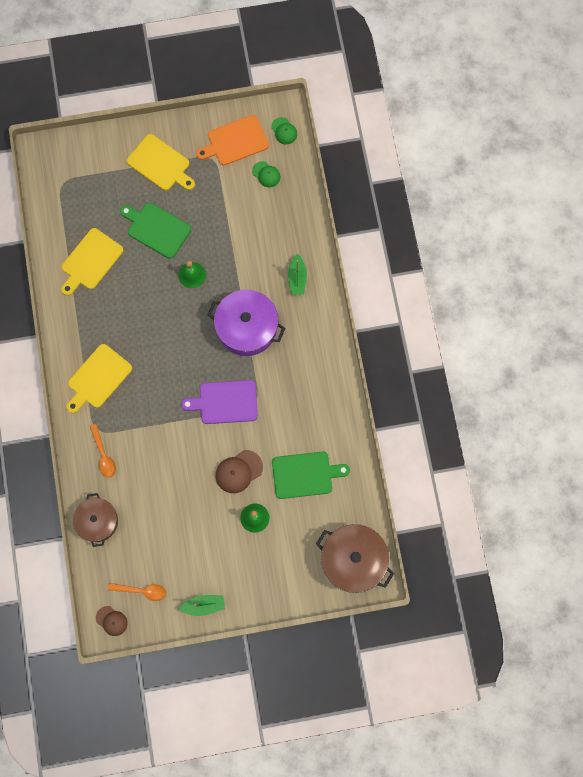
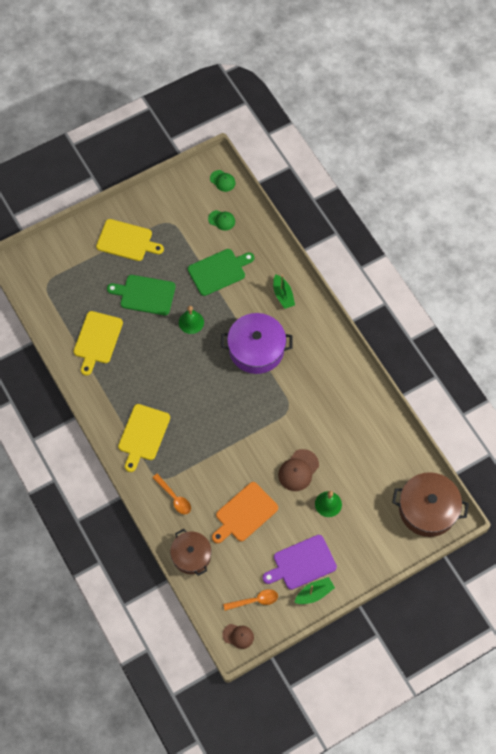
camera: 20 degrees left, 10 degrees down
(225, 402) = (263, 417): purple cutting board -> purple cutting board (302, 563)
(235, 141) = (184, 202): orange cutting board -> orange cutting board (245, 513)
(305, 474) = (356, 453): green cutting board -> green cutting board (218, 271)

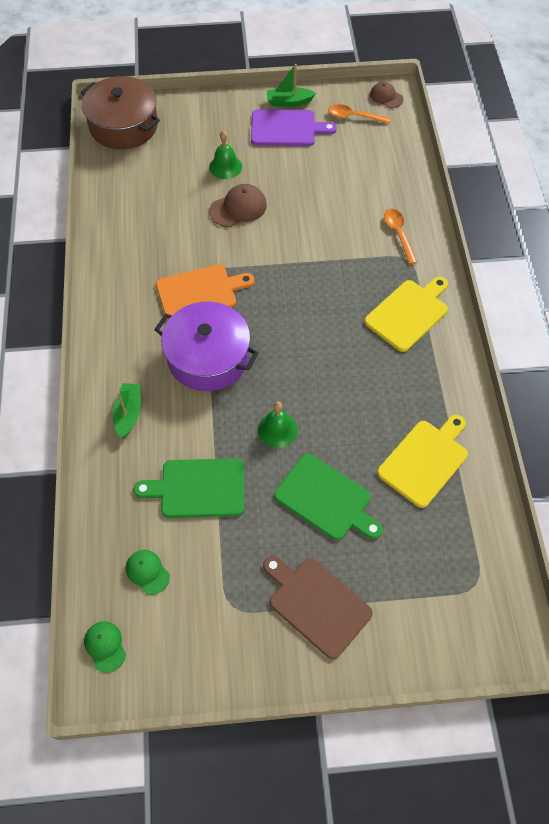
camera: 155 degrees left, 5 degrees down
(126, 241) = (316, 604): yellow cutting board -> brown cutting board
(191, 555) = (404, 175): brown pot -> none
(245, 513) = (323, 190): orange cutting board -> orange cutting board (199, 292)

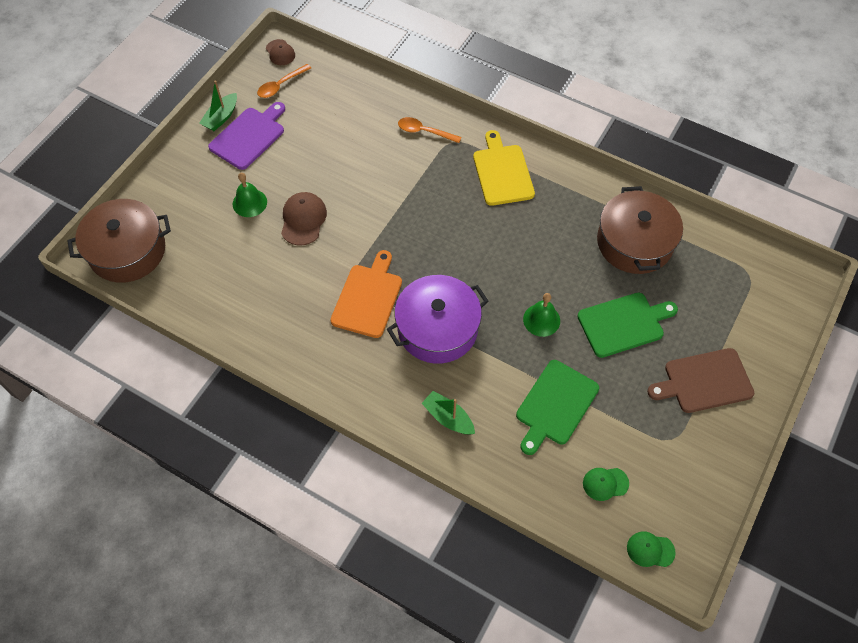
camera: 55 degrees left, 0 degrees up
(386, 97) = (280, 52): brown cap -> brown cap turned 105 degrees counterclockwise
(424, 460) = (634, 242): yellow cutting board -> brown pot

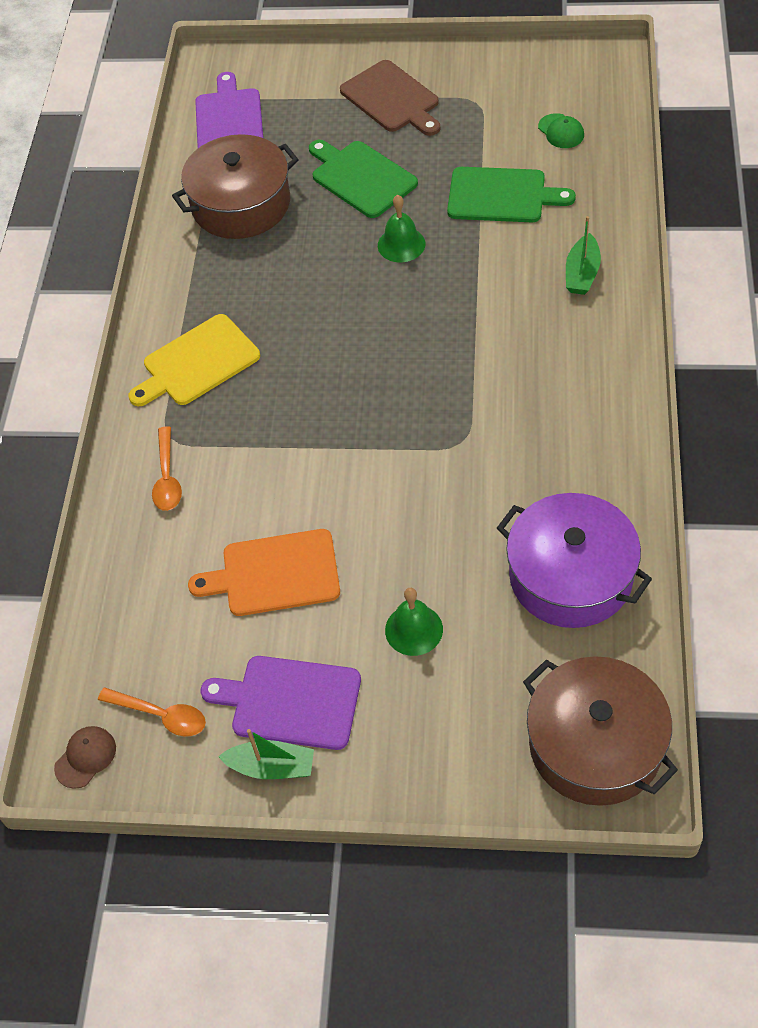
camera: 110 degrees left, 5 degrees down
(303, 220) = (403, 546): brown cap -> none
(368, 298) = (479, 415): orange cutting board -> orange cutting board (275, 574)
(437, 328) = (476, 329): purple pot -> purple pot (570, 576)
(650, 550) = (603, 82): green cap -> none
(730, 266) = (229, 120): none -> purple cutting board

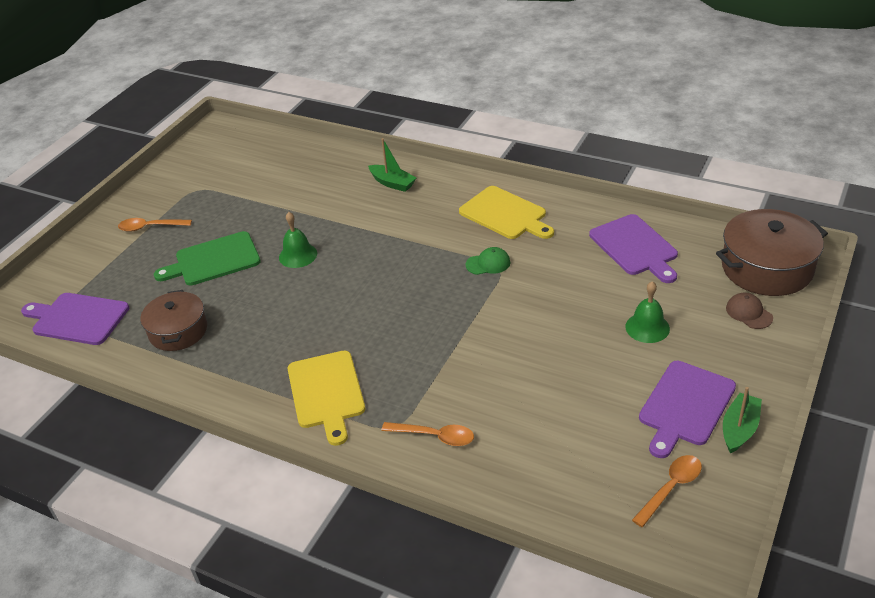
camera: 70 degrees left, 15 degrees down
(85, 757) = (696, 549): brown cap -> brown cap (749, 313)
(241, 204) = (178, 331): brown pot -> brown pot, size x0.66
(275, 574) = (565, 390): orange cutting board -> none
(392, 99) = (150, 227): brown cutting board -> orange spoon
(501, 195) = (294, 200): green cutting board -> none
(561, 131) = (261, 161): green cap -> green cap (488, 263)
(570, 576) = (635, 247): purple pot -> purple cutting board
(574, 412) = (505, 214): none -> yellow cutting board

